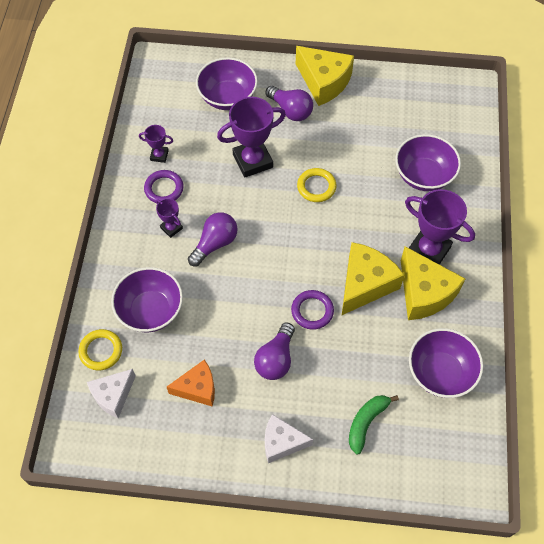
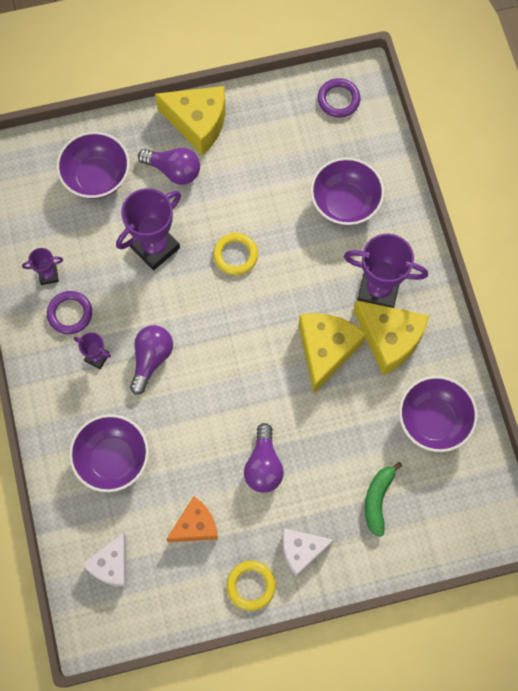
camera: 20 degrees left, 10 degrees up
(101, 351) = (78, 522): yellow ring -> yellow ring (251, 586)
(312, 311) = (282, 400): purple ring -> purple ring (338, 100)

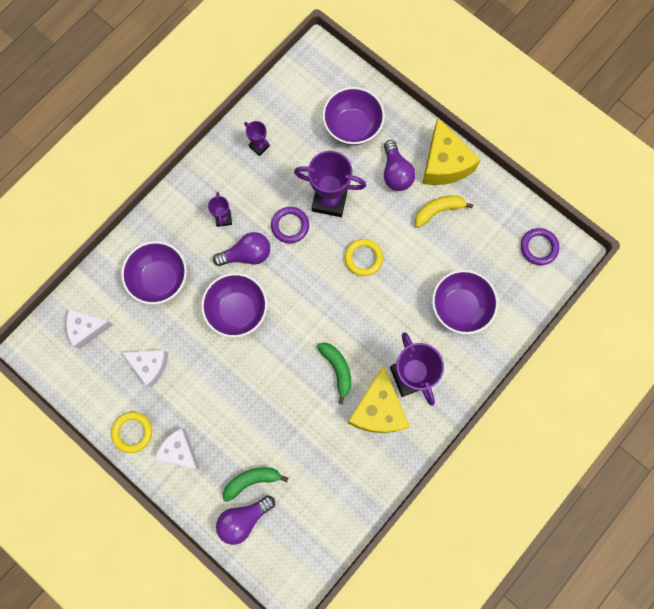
camera: 55 degrees right, 5 degrees up
(70, 314) = (242, 179): purple ring -> purple ring (290, 226)
(195, 525) = (150, 366): orange cheese -> white cheese
(239, 159) = (438, 211): none -> yellow banana
(263, 465) = (223, 383): purple light bulb -> purple light bulb (243, 519)
(326, 350) = (337, 369): yellow cheese -> green banana
(433, 421) = (338, 482): purple bowl -> purple bowl (237, 310)

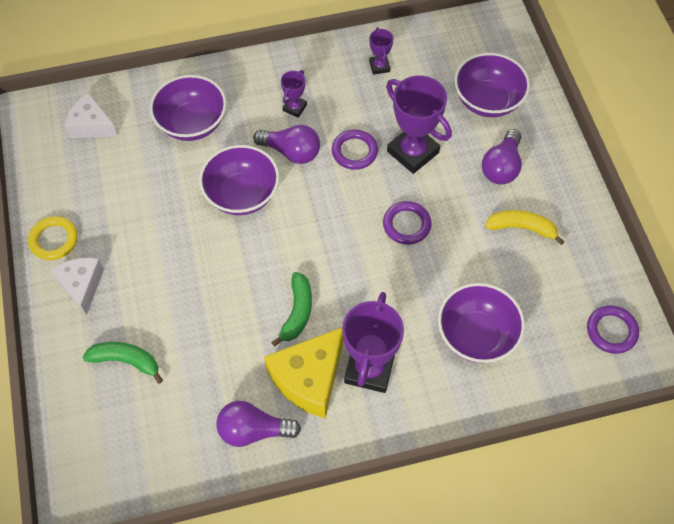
camera: 35 degrees right, 15 degrees down
(150, 366) = (120, 192): white cheese -> none
(243, 519) = (87, 392): purple light bulb -> purple light bulb (253, 430)
(363, 258) = (406, 225): yellow ring -> purple ring
(444, 164) = (561, 188): yellow cheese -> none

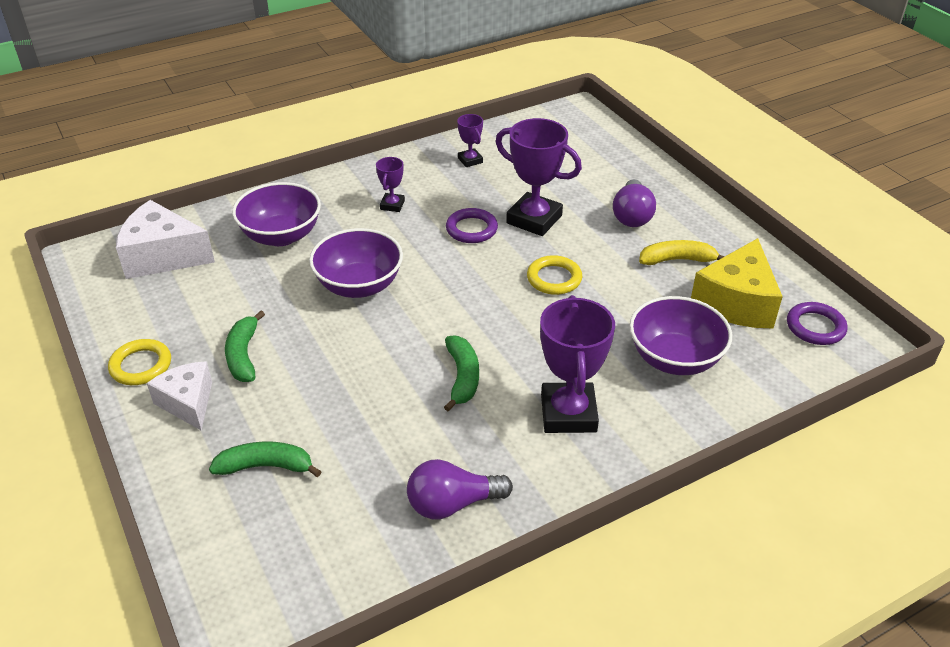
camera: 15 degrees left, 20 degrees down
(91, 125) = (162, 256): white cheese -> white cheese, size x1.54
(133, 248) = (244, 355): none -> green banana
(291, 152) = (402, 240): purple light bulb -> none
(309, 379) = (501, 437): yellow cheese -> yellow cheese (736, 302)
(406, 225) = (554, 278): purple ring -> yellow ring
(487, 101) = (593, 169): purple bowl -> none

